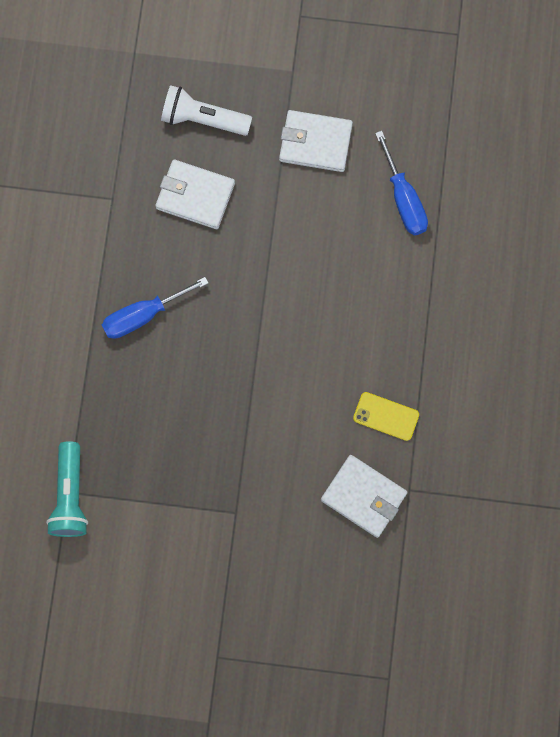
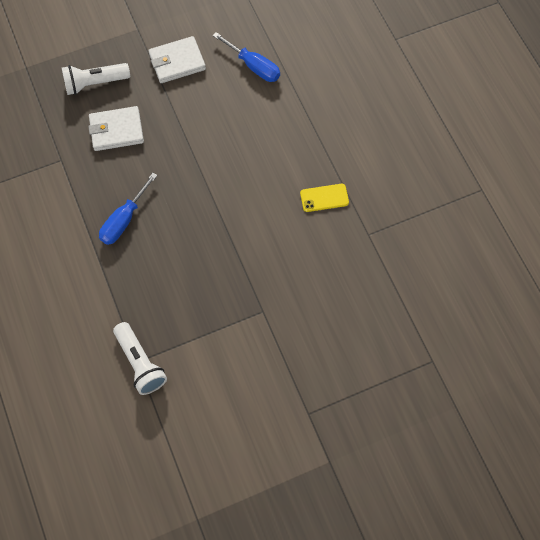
camera: 30 degrees left, 10 degrees down
(70, 495) = (140, 363): turquoise flashlight -> white flashlight
(363, 496) = (341, 254): white wallet -> none

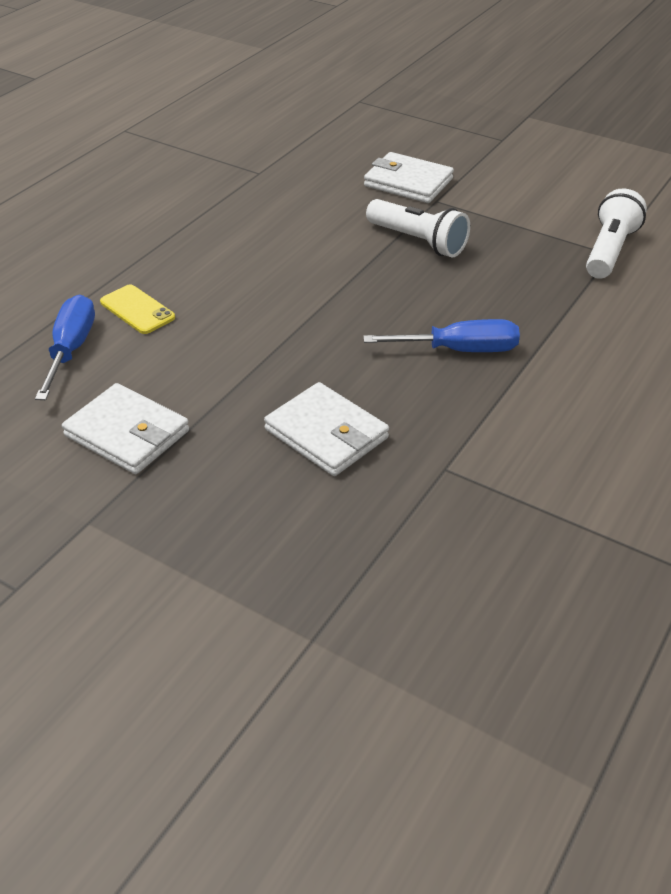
camera: 125 degrees left, 25 degrees down
(95, 83) = (259, 512): white flashlight -> white flashlight (418, 241)
(295, 310) = (408, 182): none -> white wallet
(324, 198) = (242, 214): yellow phone -> yellow phone (137, 310)

